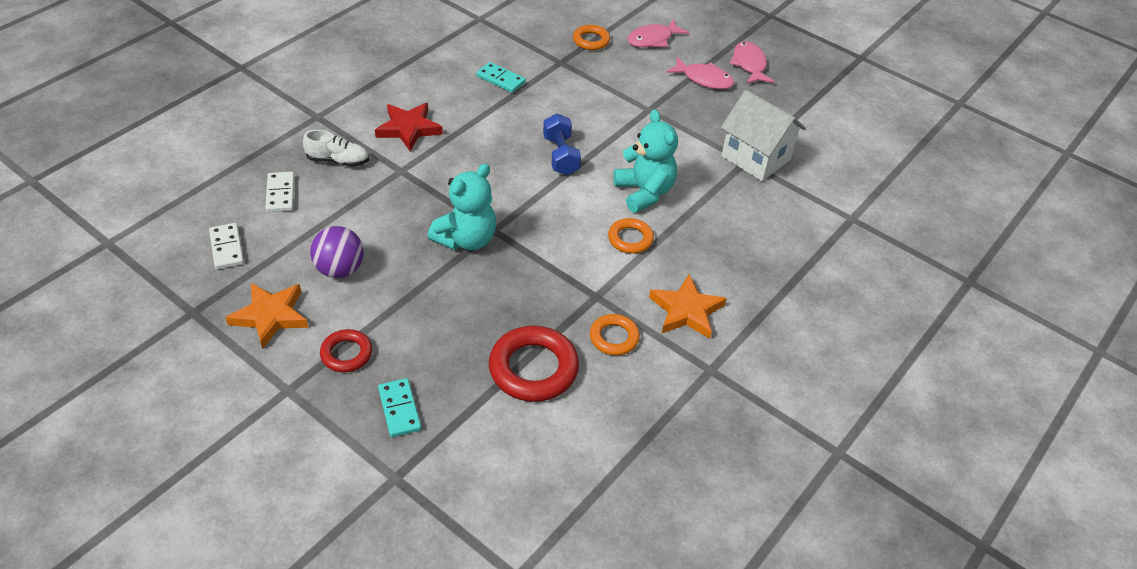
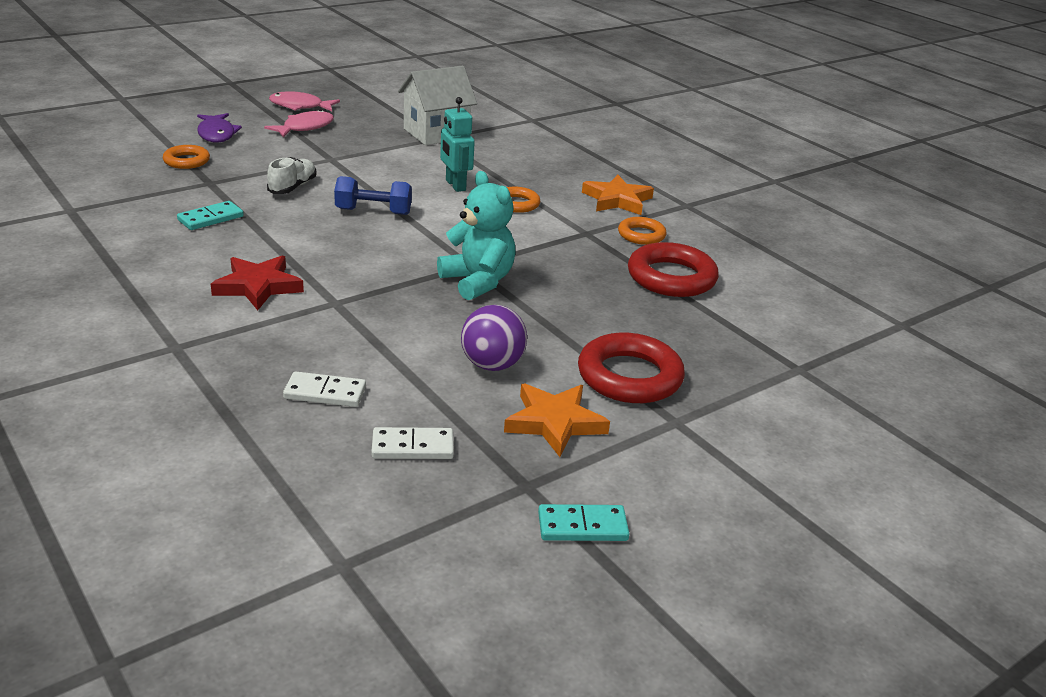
camera: 75 degrees left, 15 degrees down
(338, 160) = (285, 342): white shoe -> white shoe (293, 187)
(346, 354) = (629, 376): red ring -> red ring, size x1.74
(399, 409) = (713, 355): turquoise domino -> turquoise domino (582, 526)
(644, 192) = (455, 185): turquoise teddy bear -> turquoise robot
(653, 39) = (216, 134): pink fish -> purple fish

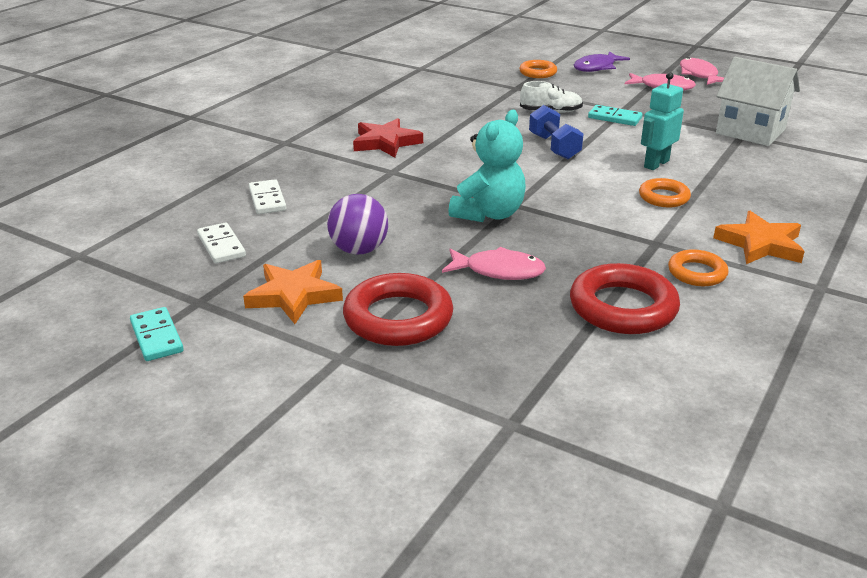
camera: 70 degrees right, 0 degrees up
(211, 218) = (463, 103): turquoise domino -> turquoise domino (614, 118)
(583, 308) = (499, 271): none -> pink fish

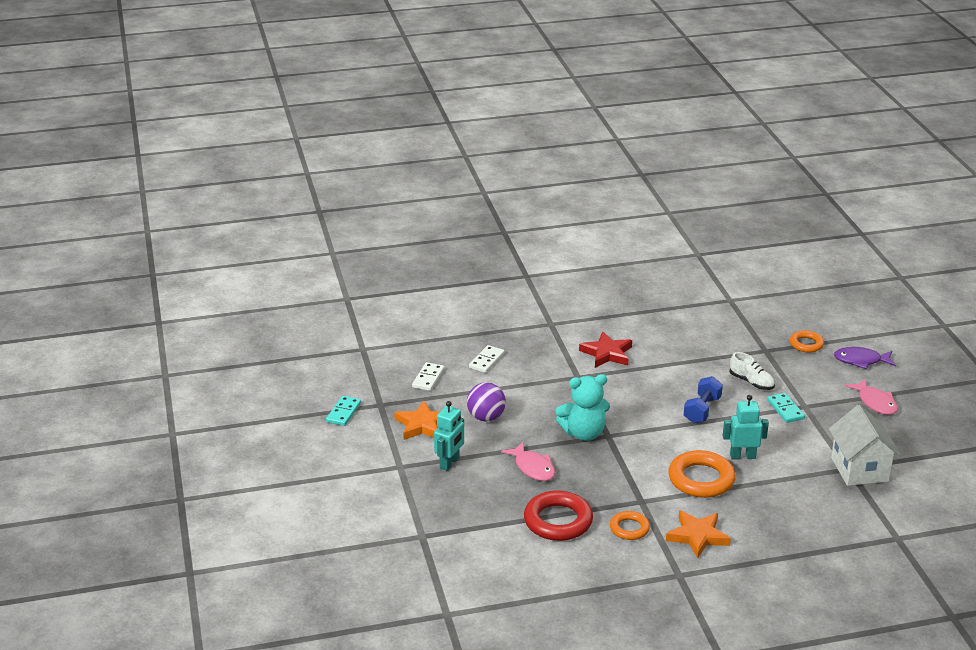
camera: 45 degrees right, 0 degrees up
(398, 318) = (450, 463): red ring -> turquoise robot
(664, 197) = (701, 479): orange ring -> orange ring, size x1.74
(699, 75) = (928, 406): pink fish -> none

